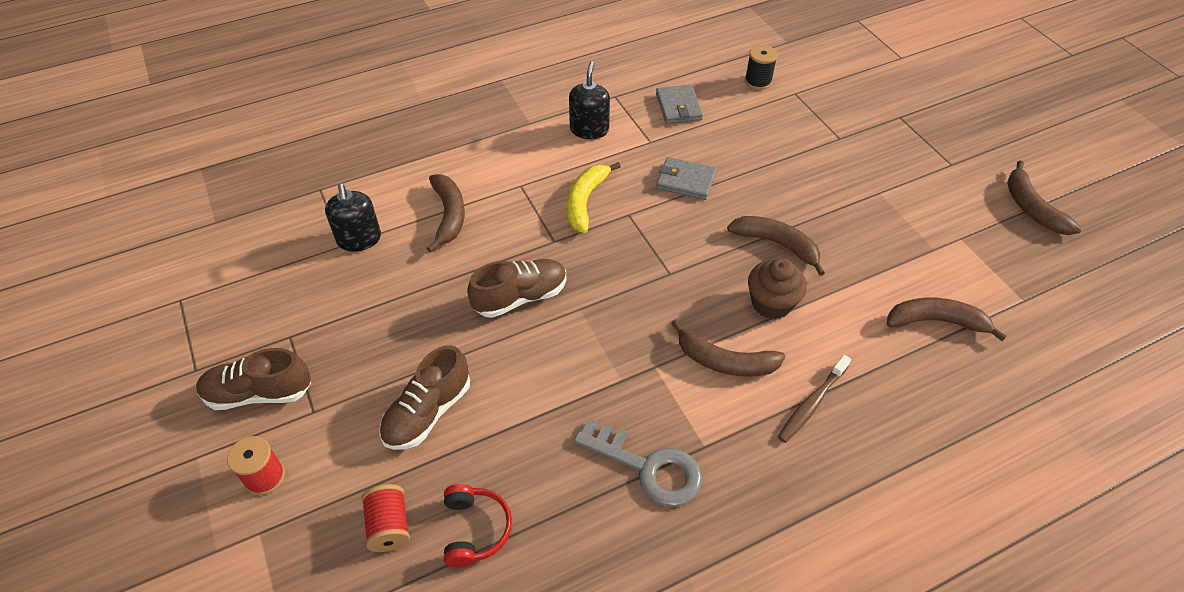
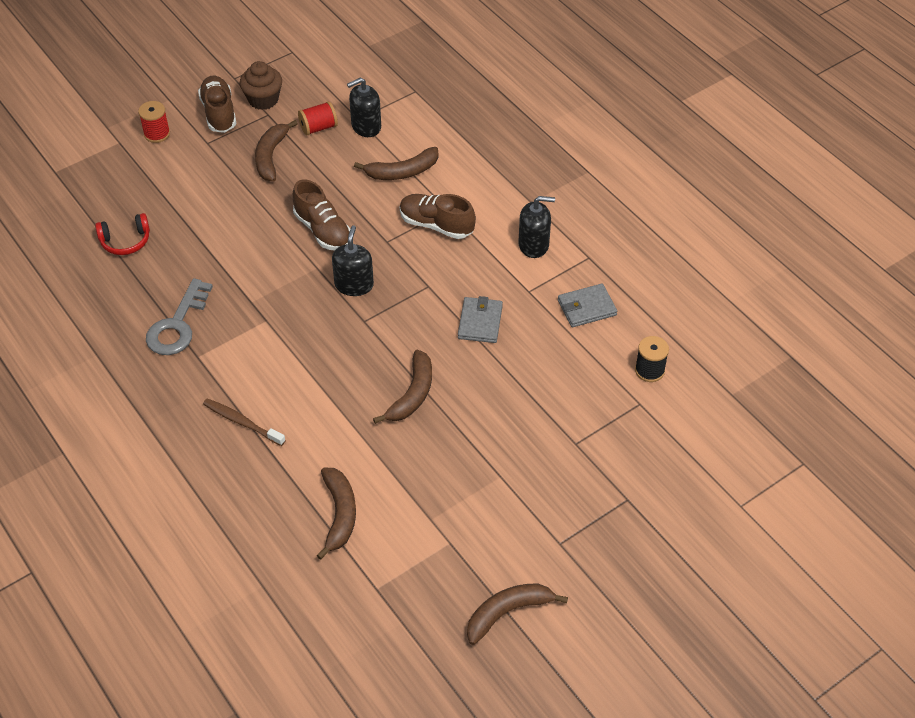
camera: 80 degrees right, 0 degrees up
(389, 526) = (126, 200): red spool -> red spool (318, 128)
(427, 412) = (212, 199): brown shoe -> brown shoe (436, 225)
(585, 201) = (437, 255): yellow banana -> none
(614, 276) = (354, 285): none -> black soap dispenser
(725, 361) = (276, 364): brown banana -> brown banana (271, 156)
(771, 303) = (342, 392): brown cupcake -> brown cupcake (263, 100)

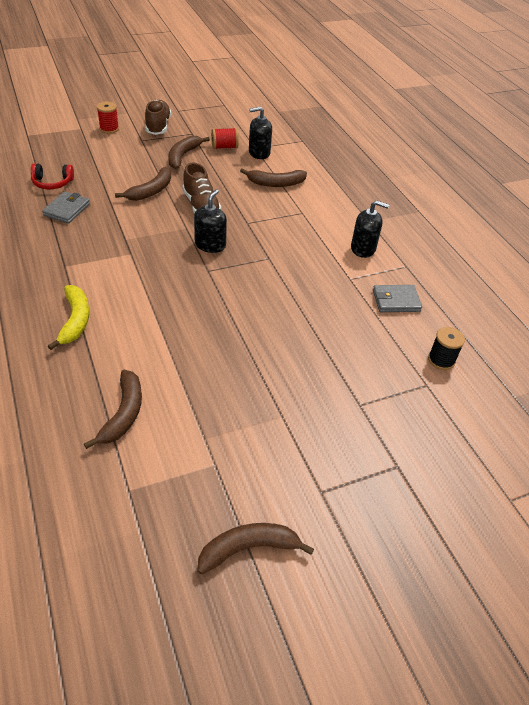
camera: 10 degrees right, 5 degrees down
(177, 325) = (61, 242): grey key -> none
(242, 422) = (75, 320): brown toothbrush -> yellow banana
(263, 100) = (192, 125): brown cupcake -> none
(412, 394) = (227, 332): brown banana -> brown banana (151, 191)
(436, 225) = (289, 220): brown shoe -> none
(480, 322) = (303, 292): grey wallet -> grey wallet (67, 209)

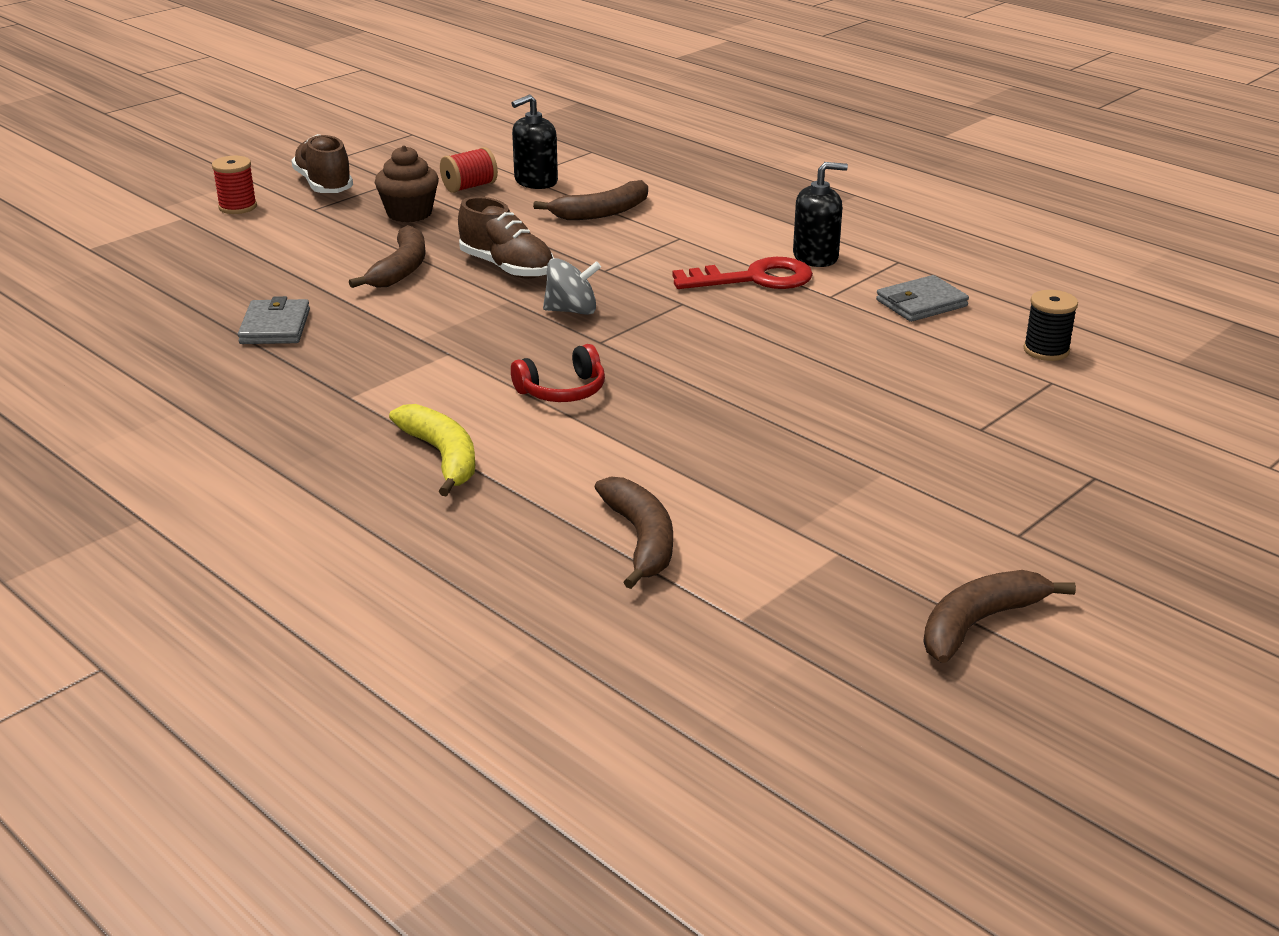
camera: 20 degrees left, 15 degrees down
(52, 183) = (209, 299): red headphones -> red headphones (562, 390)
(183, 156) = (409, 213): brown banana -> brown cupcake
(210, 245) = (572, 310): black soap dispenser -> grey spinning top
(319, 253) = (754, 279): none -> red key

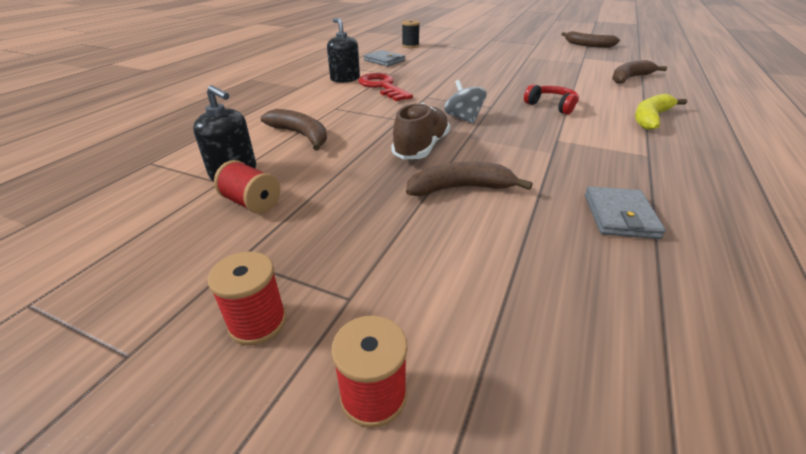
camera: 110 degrees left, 5 degrees up
(275, 327) = (620, 216): grey wallet -> grey wallet turned 60 degrees counterclockwise
(324, 185) = (258, 322): brown shoe -> red spool
(409, 213) = (335, 219): brown cupcake -> none

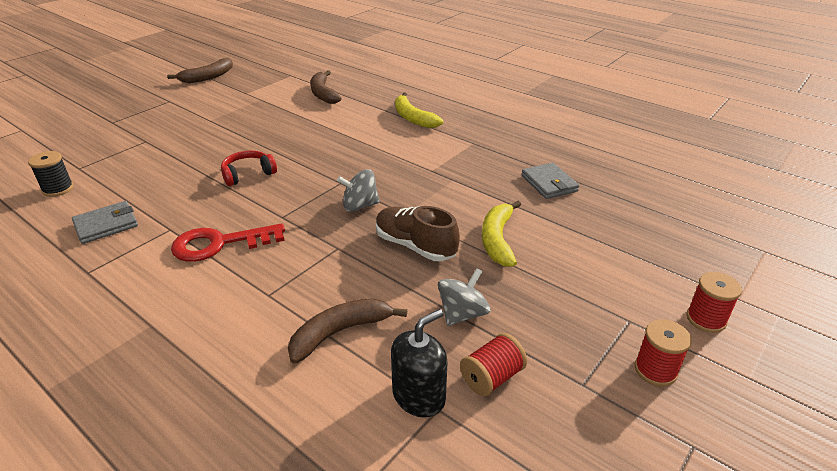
camera: 75 degrees left, 0 degrees up
(333, 180) = (462, 314): none -> grey spinning top
(345, 79) = (156, 273): black soap dispenser -> none
(460, 188) = (497, 240): brown banana -> yellow banana
(551, 106) = (360, 151): red headphones -> red headphones (248, 174)
(620, 216) = (549, 183): grey wallet -> grey wallet turned 45 degrees clockwise

